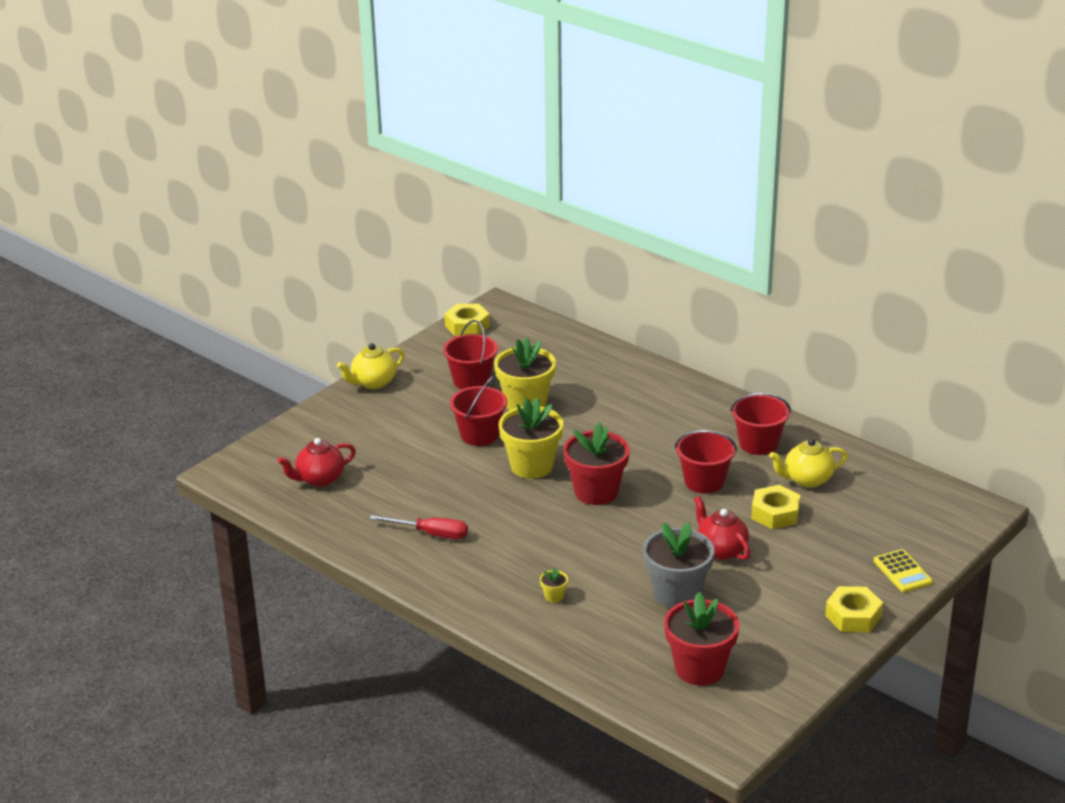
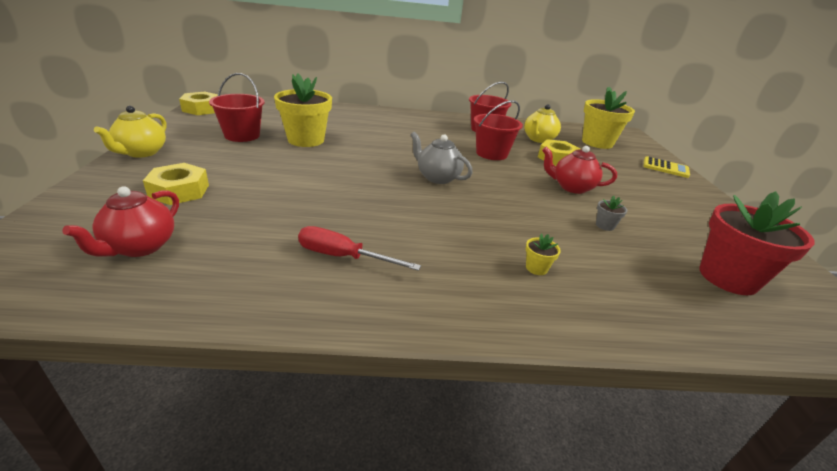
camera: 45 degrees left, 0 degrees up
(431, 534) = (343, 257): red screwdriver -> red screwdriver turned 135 degrees counterclockwise
(479, 435) = (291, 165): red bucket -> none
(531, 466) = (364, 174): yellow flower pot -> yellow flower pot (597, 142)
(596, 492) = (437, 177): red flower pot -> grey teapot
(677, 594) = (605, 225): grey flower pot -> grey flower pot, size x0.40
(853, 616) = (702, 199): yellow nut -> yellow nut (179, 191)

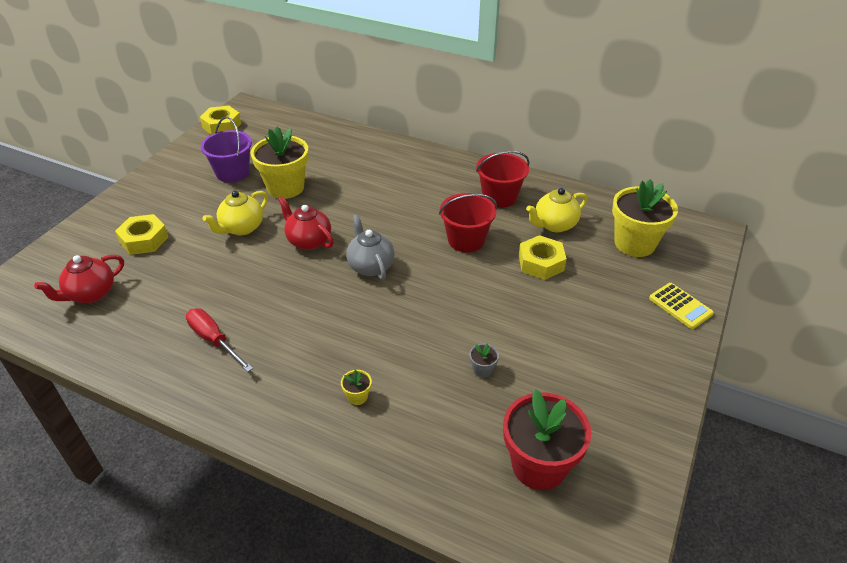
camera: 30 degrees right, 10 degrees up
(141, 153) = (141, 186): yellow teapot -> yellow teapot (241, 228)
(242, 135) = (232, 173): red bucket -> purple bucket
(571, 187) = (506, 310): red teapot -> red teapot (308, 241)

